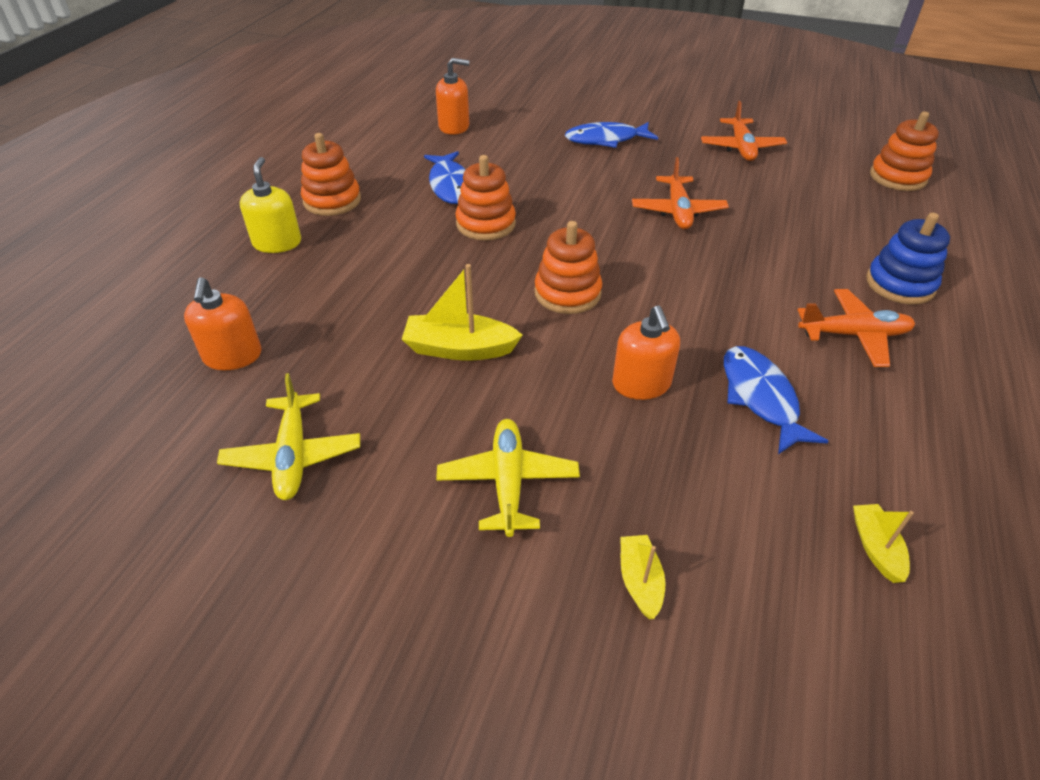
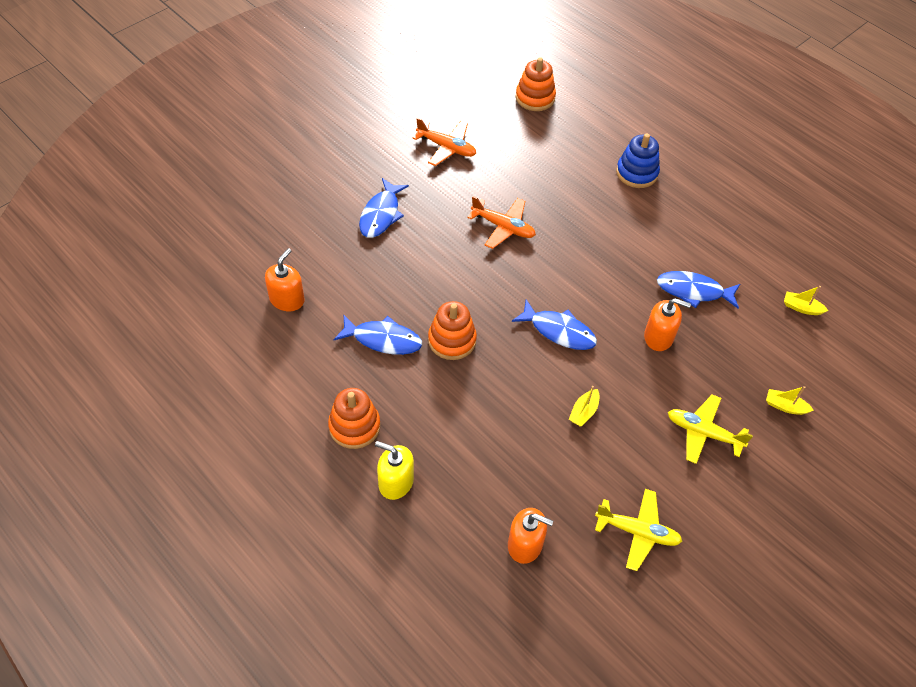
camera: 65 degrees left, 10 degrees up
(459, 349) = (583, 412): yellow boat -> yellow boat, size x0.58
(567, 293) = (559, 331): orange stacking toy -> blue fish
(853, 335) = (667, 221): orange plane -> none

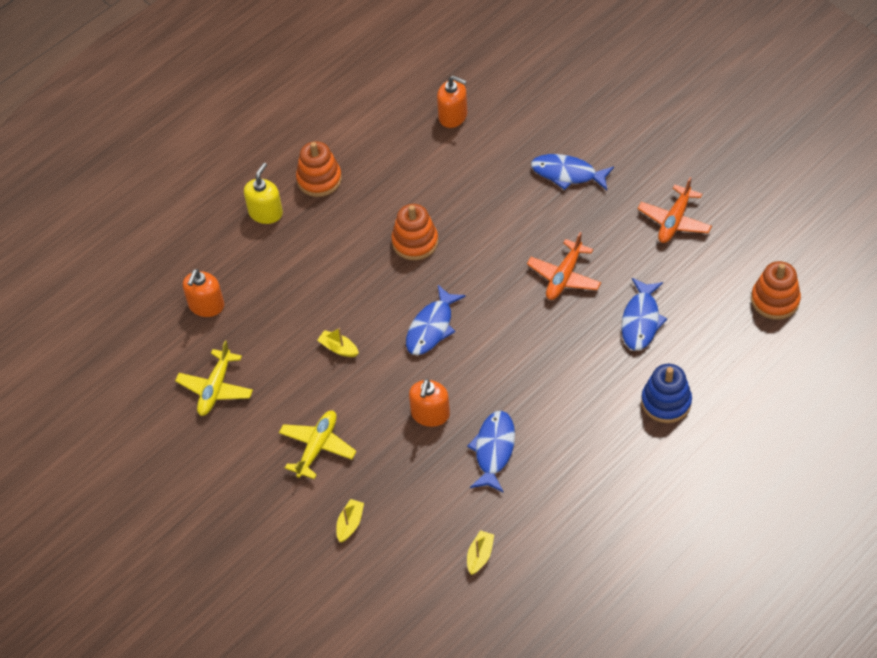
camera: 95 degrees right, 0 degrees up
(383, 339) = (412, 190): blue fish -> blue fish (641, 320)

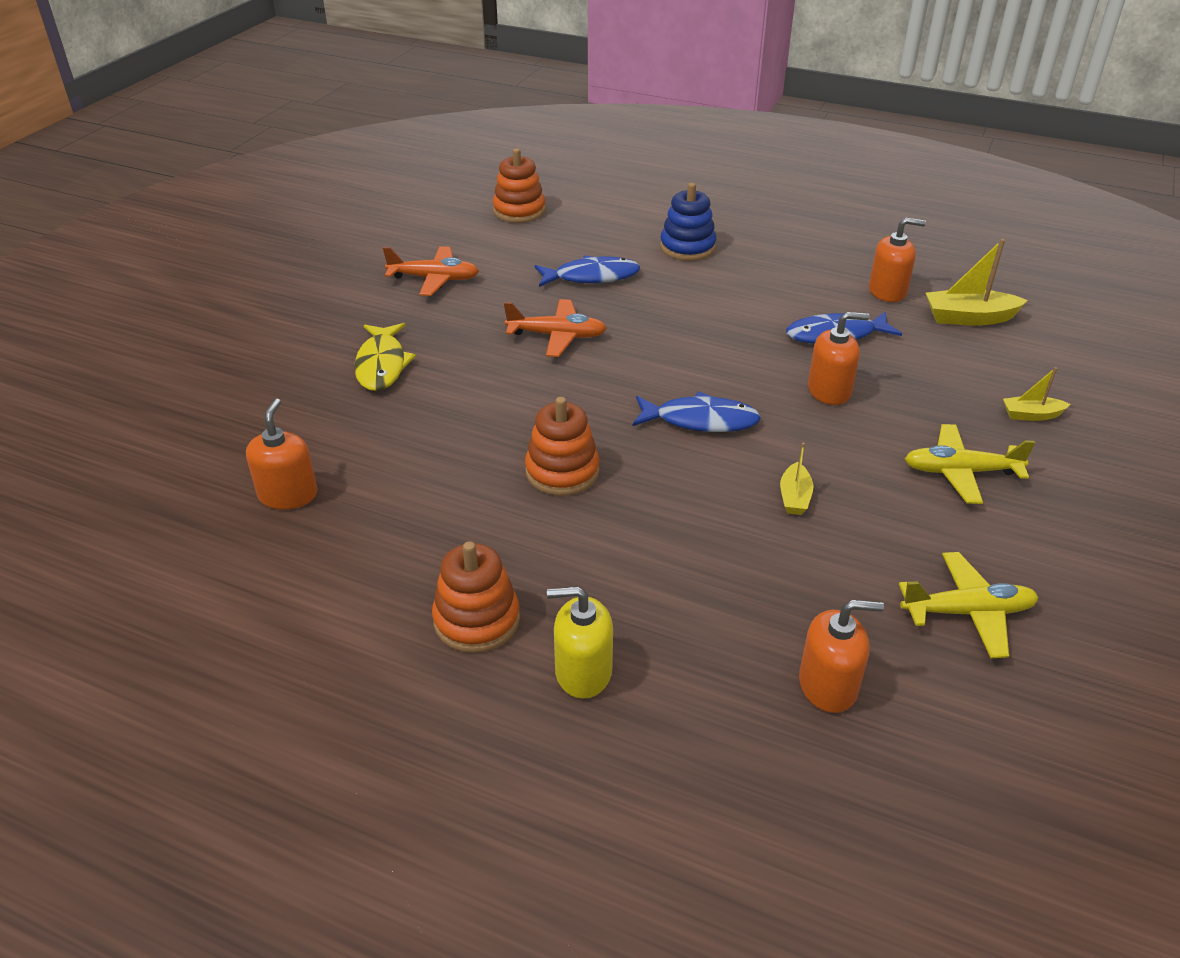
camera: 115 degrees left, 15 degrees down
(480, 556) = (969, 318): yellow boat -> yellow boat, size x1.71
(541, 517) = (887, 291): none -> orange soap dispenser
(567, 174) = (382, 365): blue fish -> yellow fish

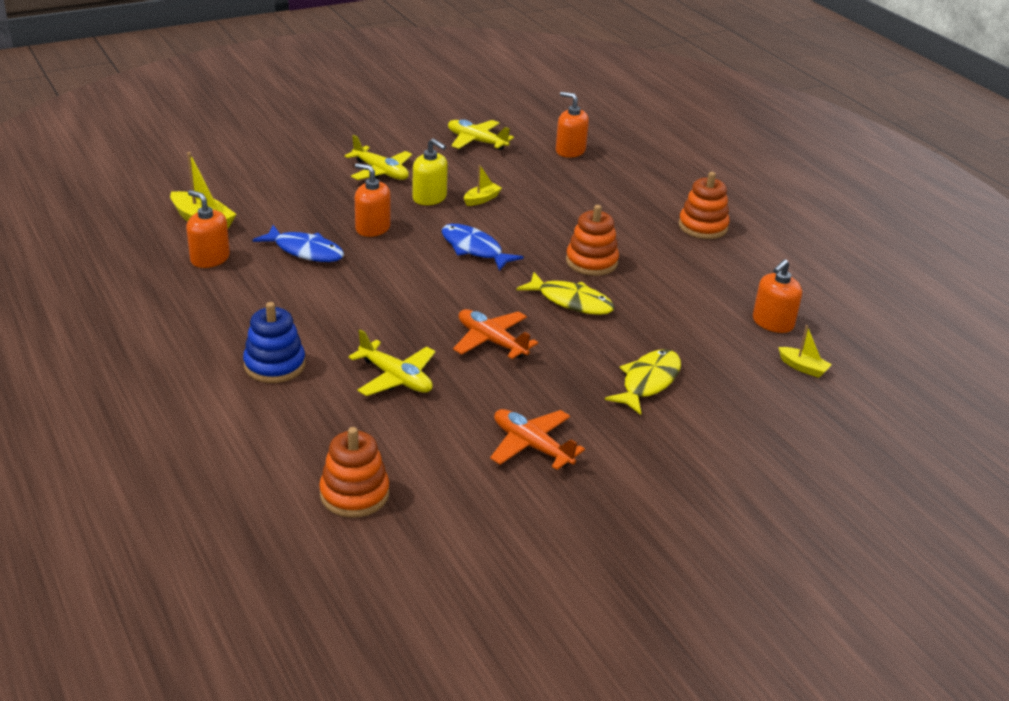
camera: 145 degrees left, 5 degrees down
(531, 410) = (571, 301): none -> yellow fish
(583, 672) = (669, 193): yellow soap dispenser -> yellow soap dispenser (429, 198)
(591, 277) = (396, 378): blue fish -> yellow plane
(1031, 415) = (292, 172): yellow boat -> yellow boat (803, 367)

